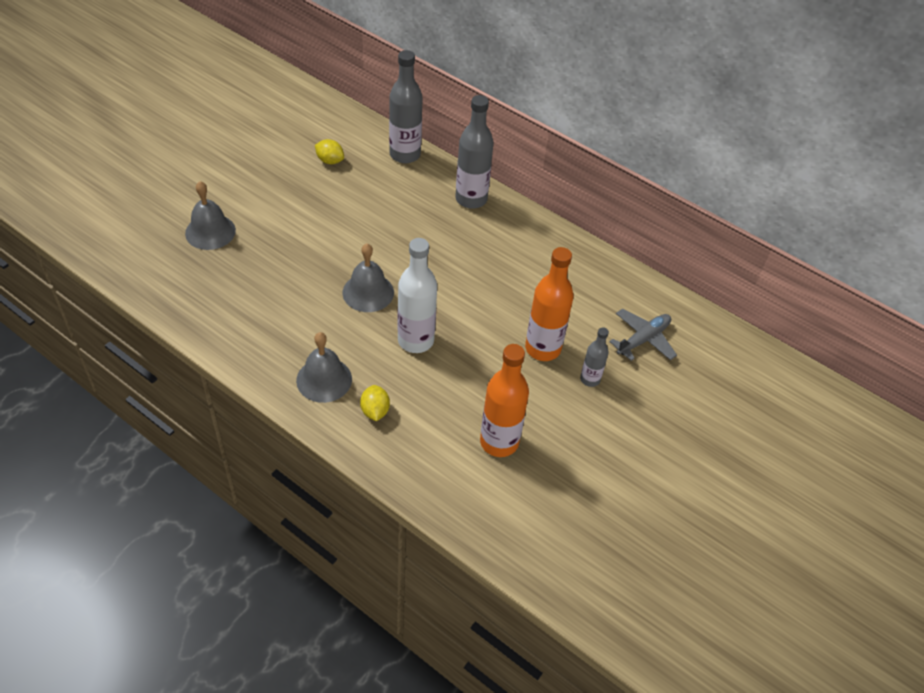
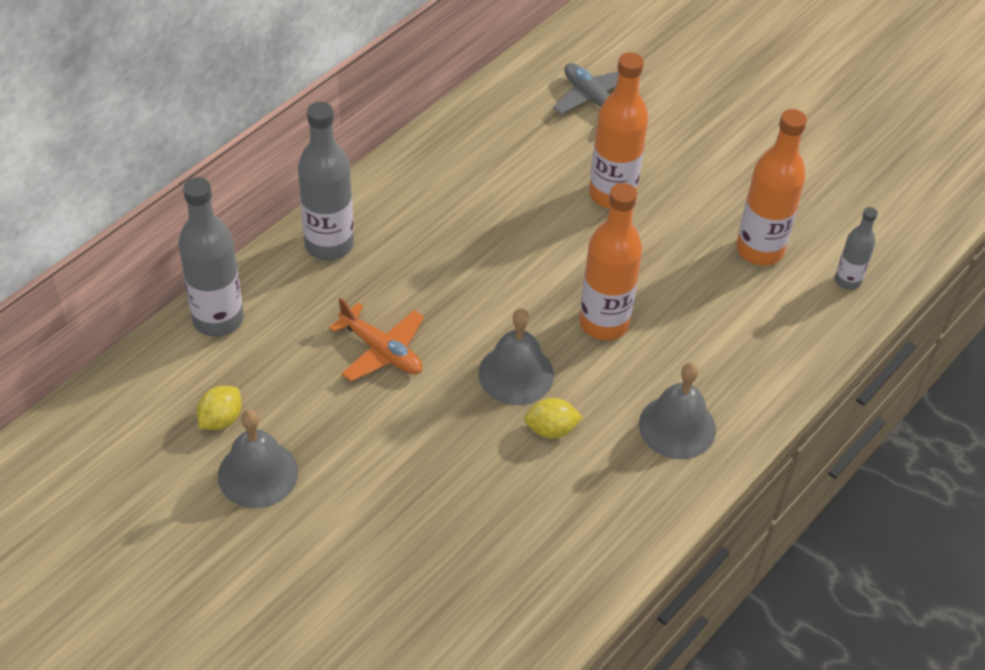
camera: 85 degrees left, 0 degrees up
(210, 231) = (380, 585): grey bell -> grey bell (258, 473)
(375, 411) = (724, 371): yellow lemon -> yellow lemon (551, 429)
(384, 226) = (381, 351): none -> orange plane
(416, 340) = (604, 323): white bottle -> orange bottle
(590, 379) = (658, 156): grey bottle -> grey bottle (847, 280)

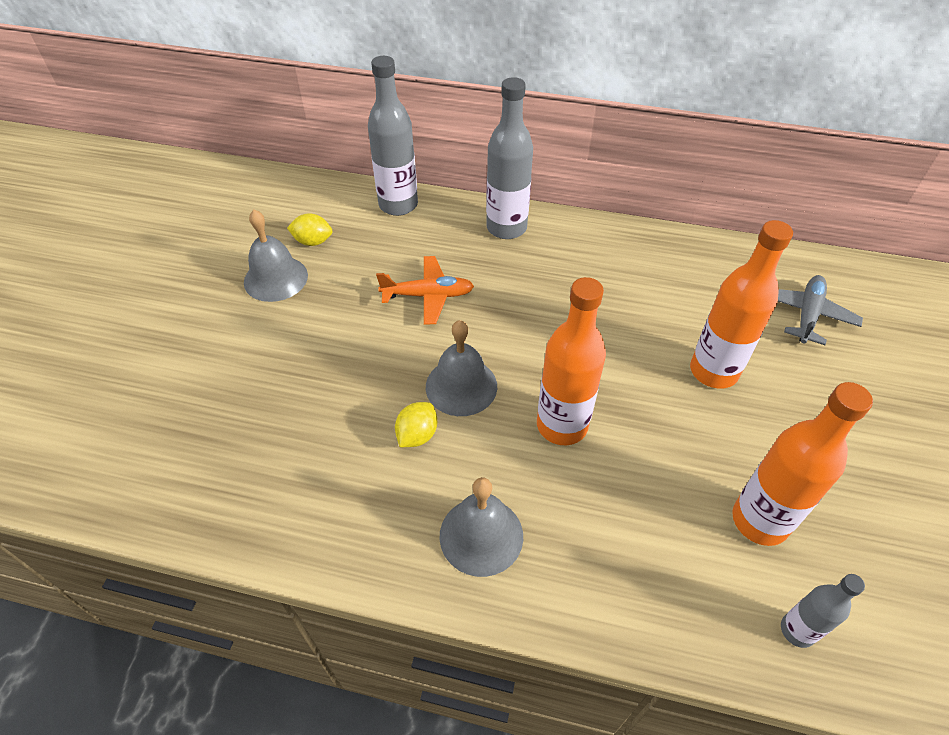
camera: 65 degrees right, 0 degrees up
(381, 351) = (428, 295): orange plane -> orange plane turned 105 degrees counterclockwise
(551, 429) = (417, 435): yellow lemon -> yellow lemon turned 60 degrees clockwise

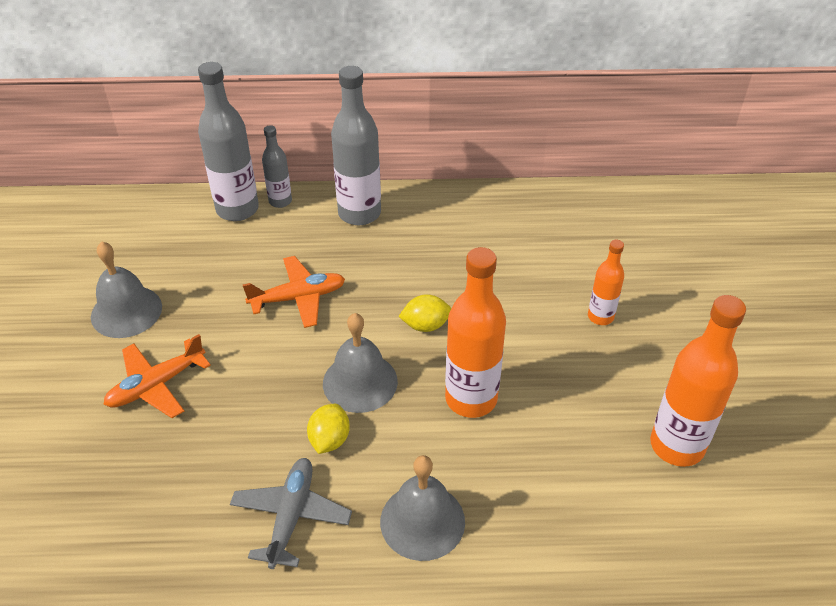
camera: 15 degrees left, 5 degrees down
(280, 350) = (156, 385): none -> orange plane
(313, 241) = (155, 265): yellow lemon -> yellow lemon (425, 325)
(713, 371) = (600, 317): orange bottle -> orange bottle, size x0.55
(797, 630) = (733, 534): grey bottle -> grey bottle (280, 201)
(807, 315) = (672, 246): grey plane -> grey plane (291, 516)

